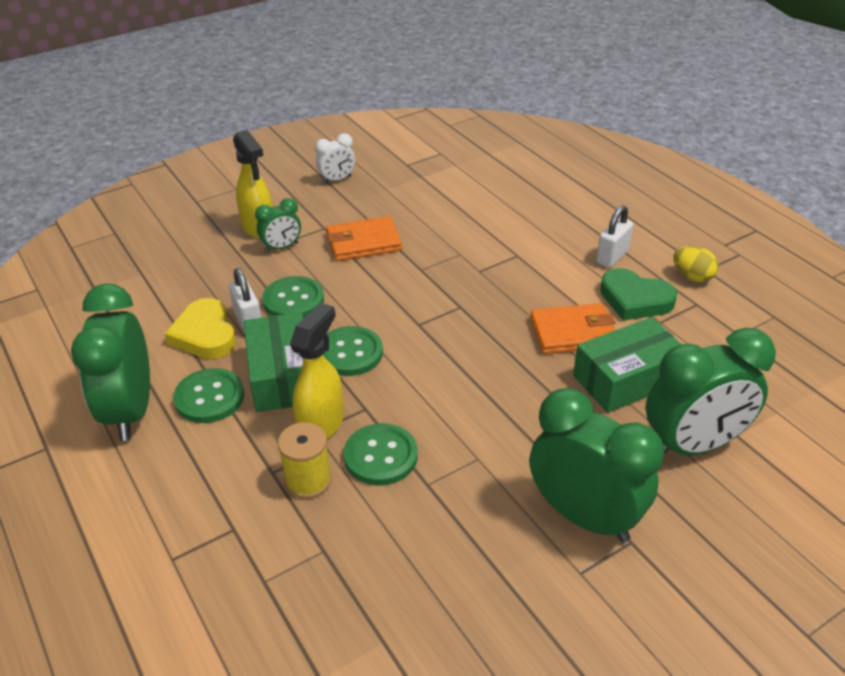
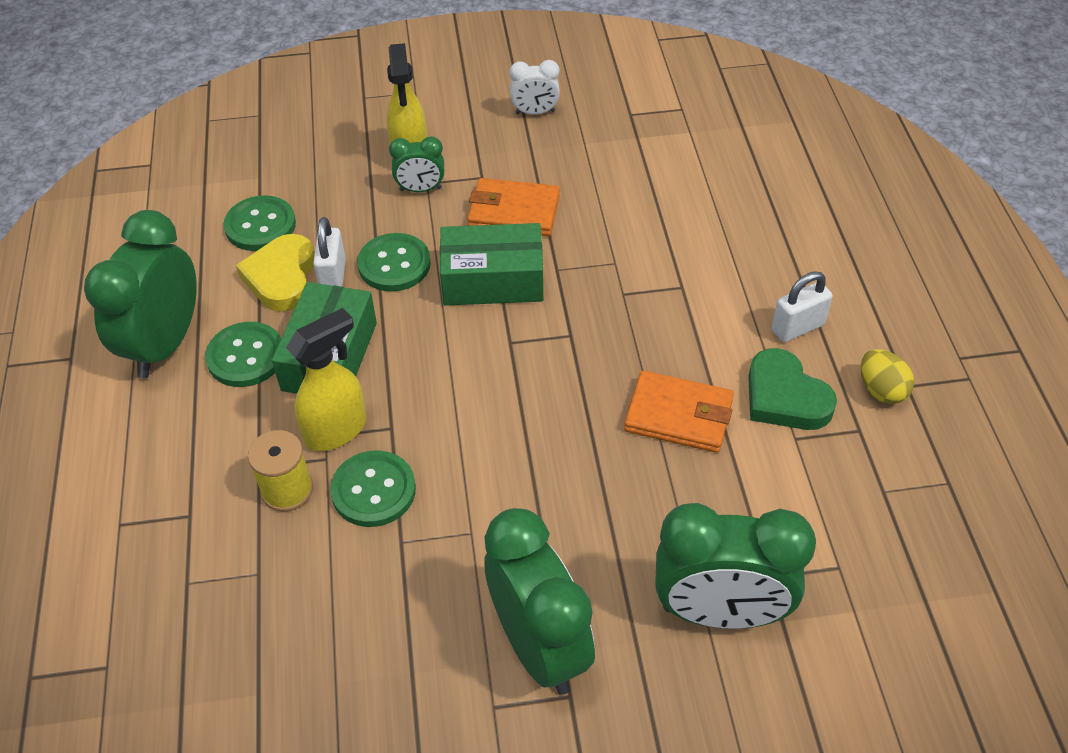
camera: 25 degrees right, 10 degrees up
(350, 353) = (415, 353): green button -> green button (260, 225)
(626, 379) = (701, 499): green box -> green box (492, 280)

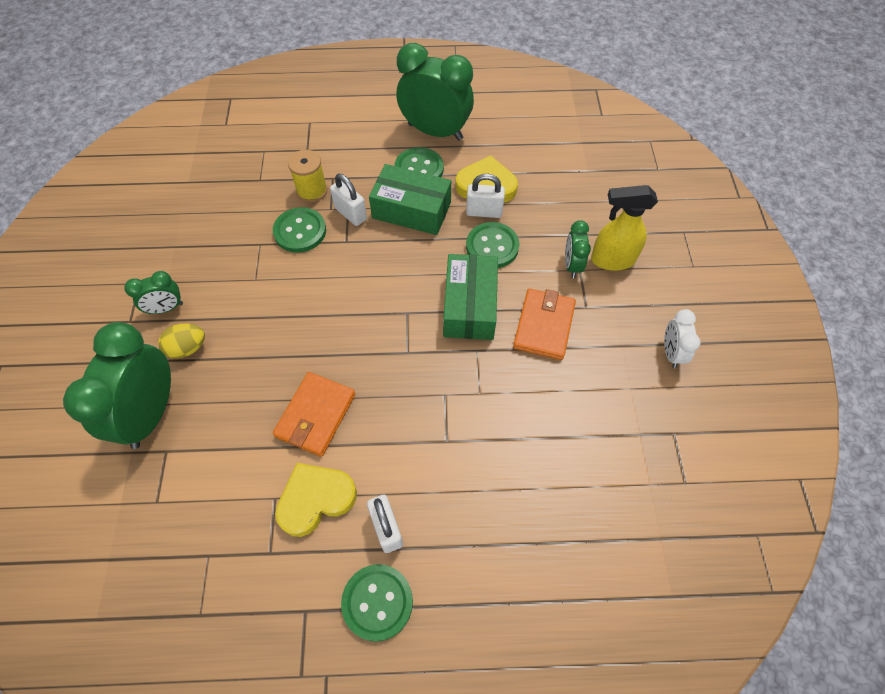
camera: 95 degrees right, 10 degrees up
(260, 225) = (537, 172): green button -> green button (377, 602)
(336, 430) = (350, 214): yellow spray bottle -> white padlock
(539, 646) = (166, 308): green clock -> green clock, size x0.49
(785, 397) = (315, 499): green heart -> yellow heart
(881, 390) = (305, 585): yellow egg -> yellow egg (187, 348)

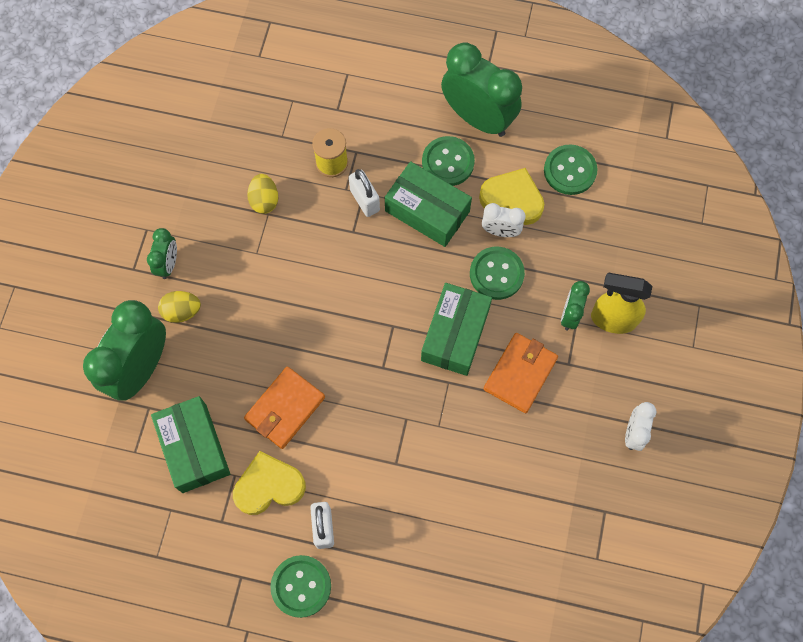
camera: 15 degrees right, 10 degrees up
(166, 308) = (168, 264): green clock -> green clock turned 75 degrees counterclockwise
(224, 480) = (194, 448): none -> green box
(254, 233) = (264, 200): none -> yellow egg
(300, 231) = (310, 209): green button -> green button (570, 171)
(484, 212) = (500, 231): white padlock -> white clock

